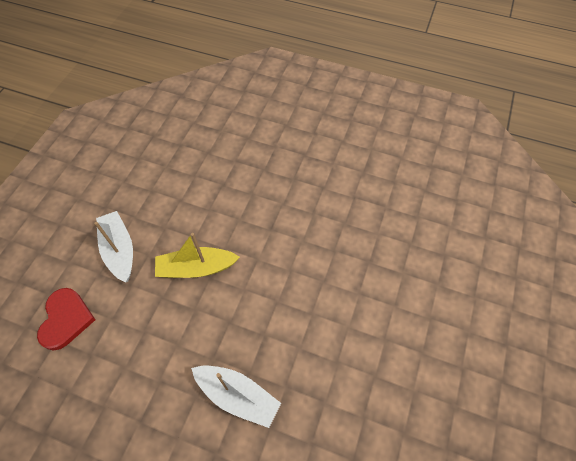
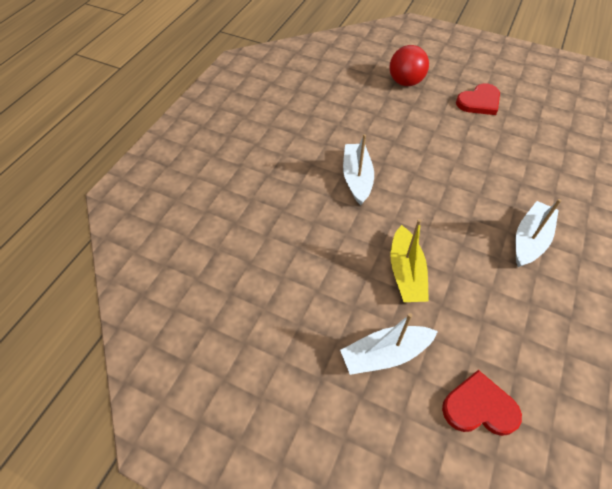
camera: 85 degrees left, 5 degrees down
(309, 226) = (357, 178): none -> white boat
(466, 368) = (479, 102): none -> red heart
(480, 276) = (405, 82): none -> red ball

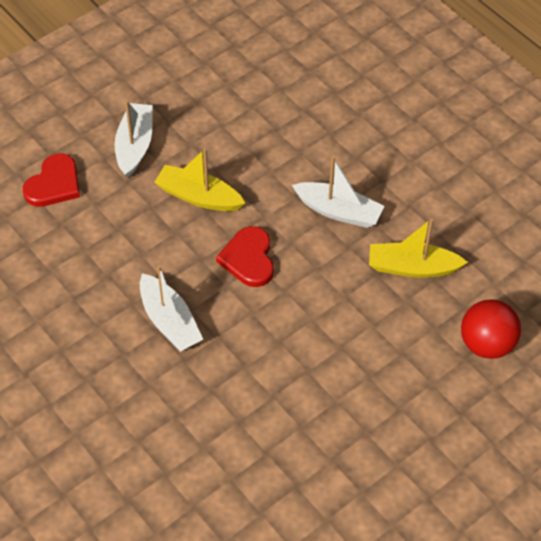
camera: 115 degrees right, 0 degrees up
(376, 127) = (412, 267): none -> yellow boat
(479, 102) = (403, 410): red heart -> red heart (248, 259)

